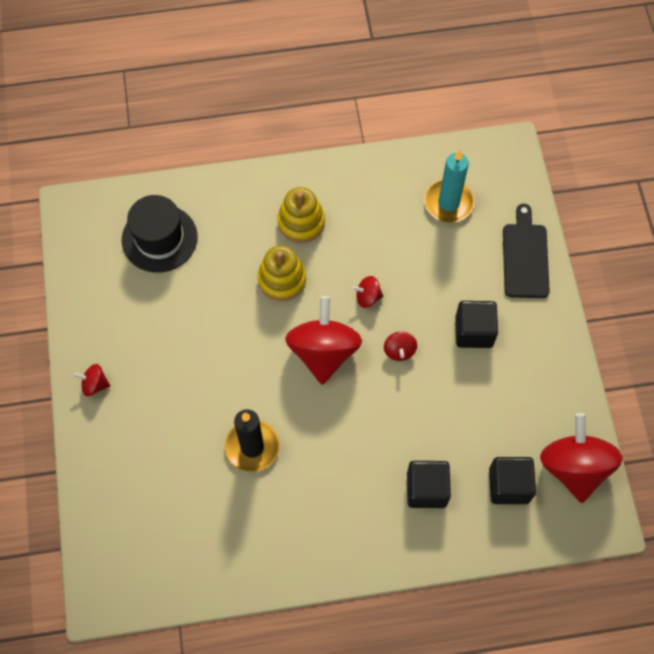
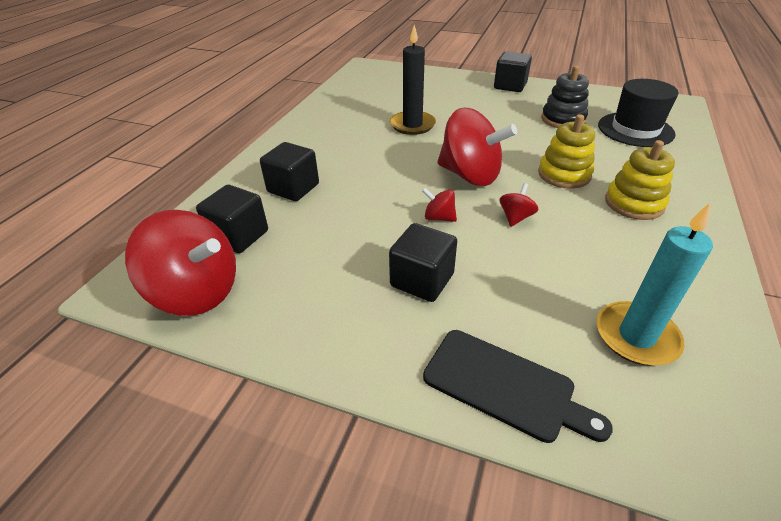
camera: 120 degrees right, 25 degrees down
(94, 384) = (510, 86): red spinning top -> black cube
(166, 306) = (563, 119): none -> black stacking toy

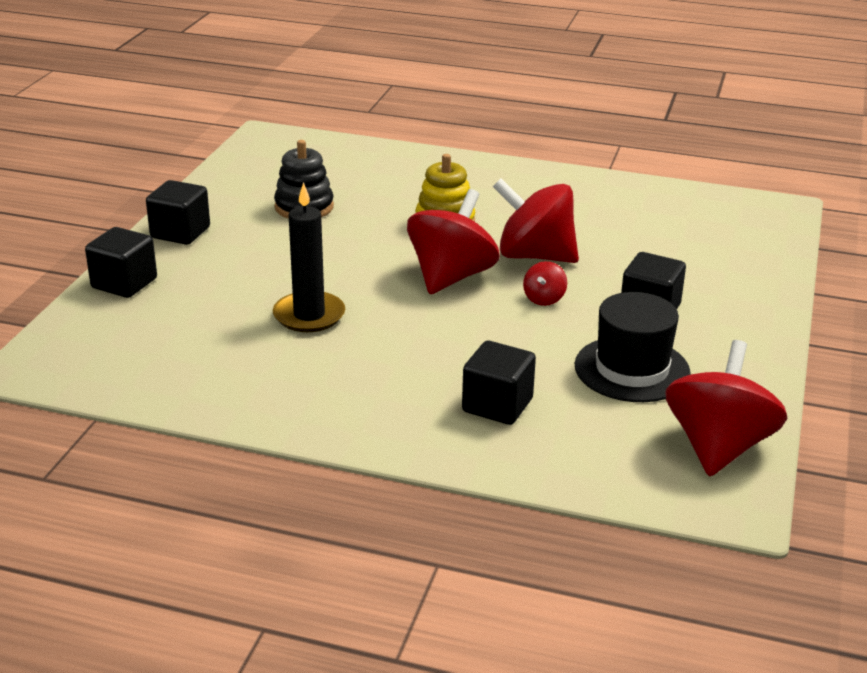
camera: 95 degrees left, 10 degrees down
(239, 236) = (613, 435): black cube -> black cube (124, 283)
(504, 386) = (753, 277): black cutting board -> none
(515, 217) = (534, 256): red spinning top -> red spinning top, size x2.26
(634, 203) = (497, 195): yellow stacking toy -> none
(635, 129) = (336, 170): black hat -> black hat (632, 369)
(636, 336) = (681, 222): turquoise candle -> none

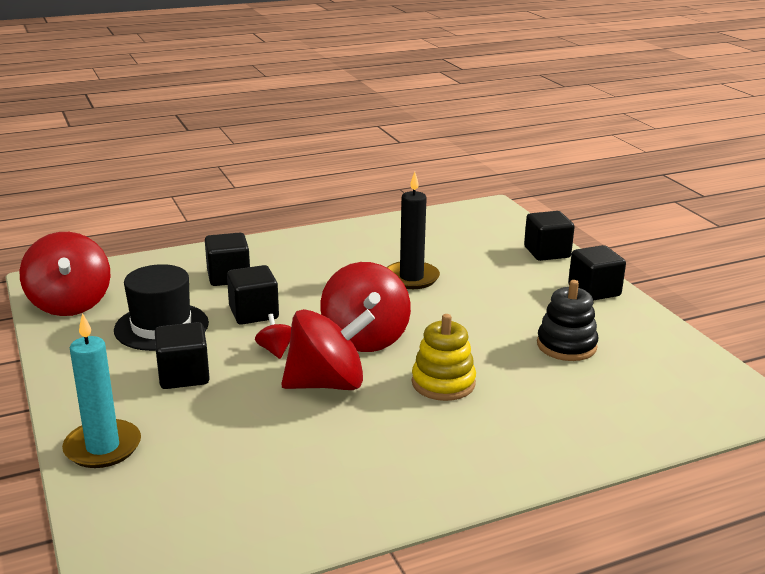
camera: 140 degrees right, 5 degrees down
(522, 345) = (254, 313): none -> black cube
(757, 280) = (103, 447): none -> turquoise candle

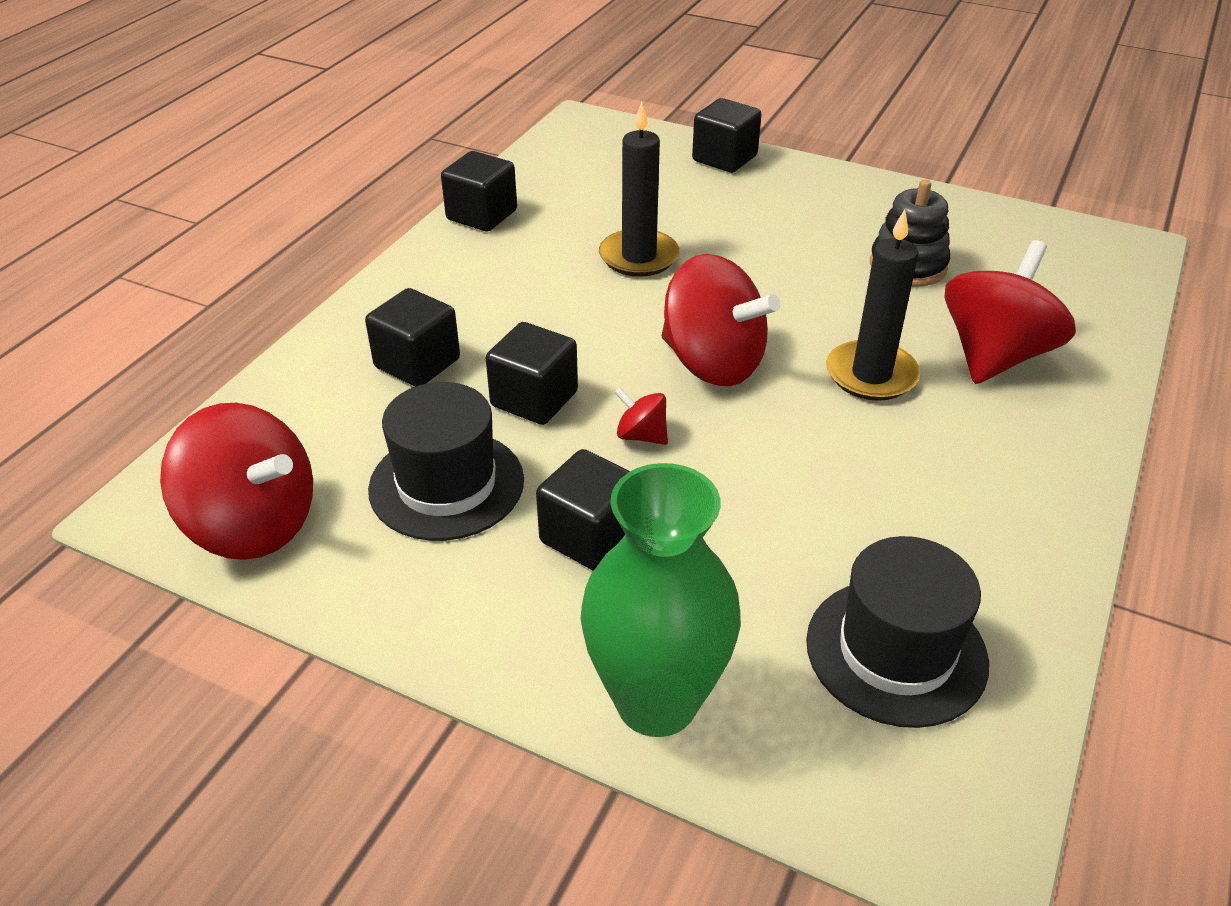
camera: 40 degrees left, 15 degrees up
(103, 447) = (656, 702): turquoise candle -> green vase
(234, 495) = (896, 651): none -> black hat
(327, 384) = (765, 446): red spinning top -> red spinning top (995, 355)
(443, 383) = (871, 375): yellow stacking toy -> black candle
(594, 291) = (835, 186): black cube -> black cube (482, 215)

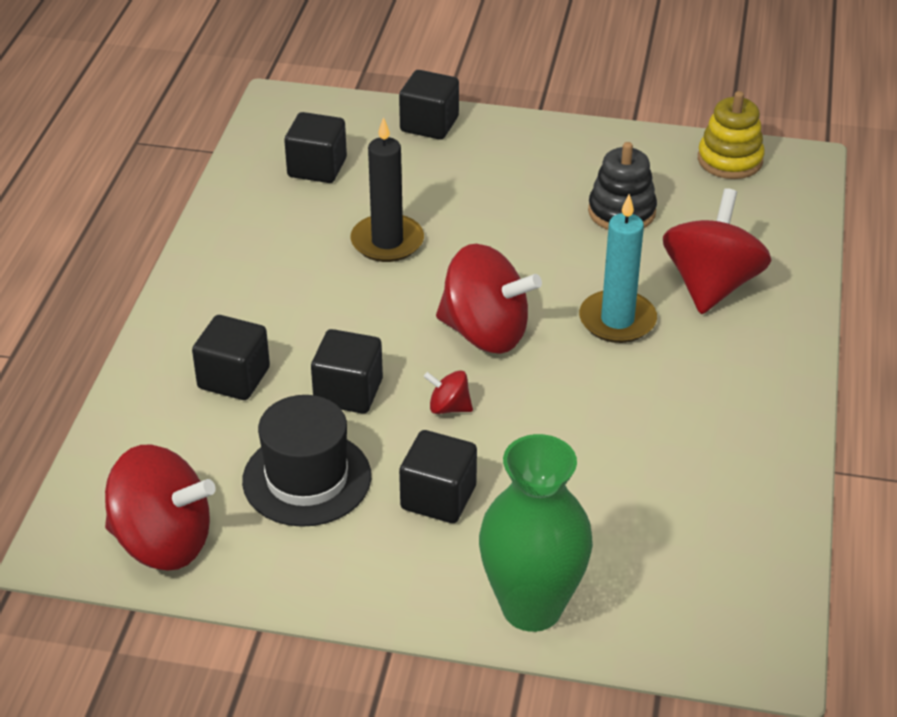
camera: 15 degrees left, 0 degrees up
(482, 215) = (226, 222): black cube -> black cube (317, 168)
(871, 375) = (617, 320): black candle -> turquoise candle
(896, 651) = (690, 537): black hat -> none
(1046, 233) = (730, 160): none -> yellow stacking toy

